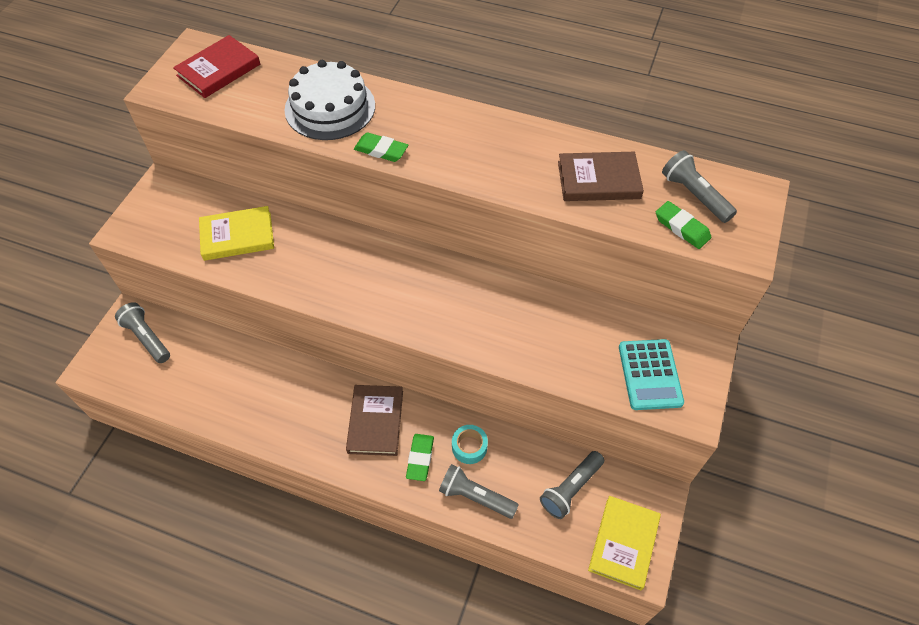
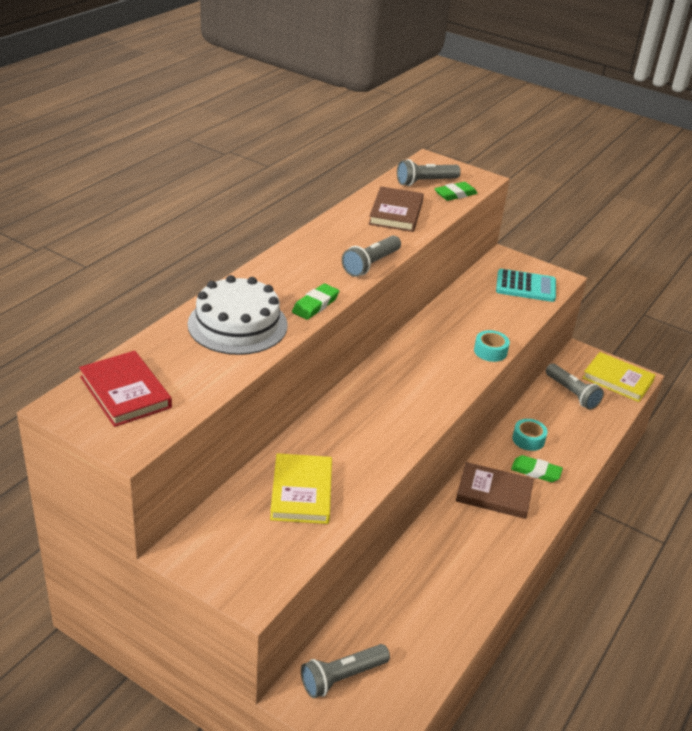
camera: 80 degrees left, 20 degrees down
(475, 497) = (575, 446): grey flashlight -> grey flashlight (371, 264)
(494, 350) = (490, 351): none -> turquoise tape

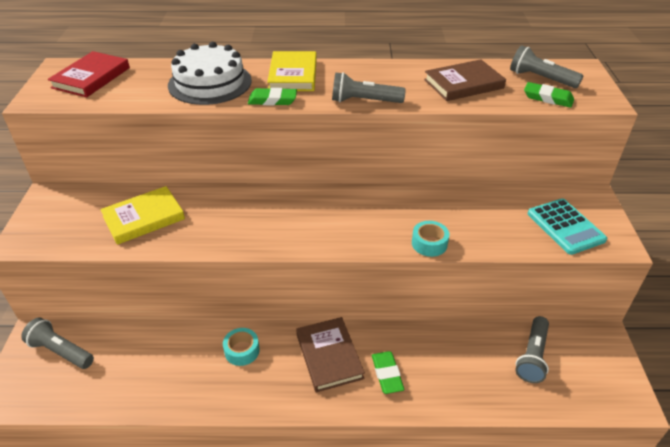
camera: 60 degrees right, 5 degrees up
(528, 439) = (426, 350): turquoise tape -> turquoise tape (242, 351)
(617, 380) = (603, 385): yellow book -> yellow book (293, 75)

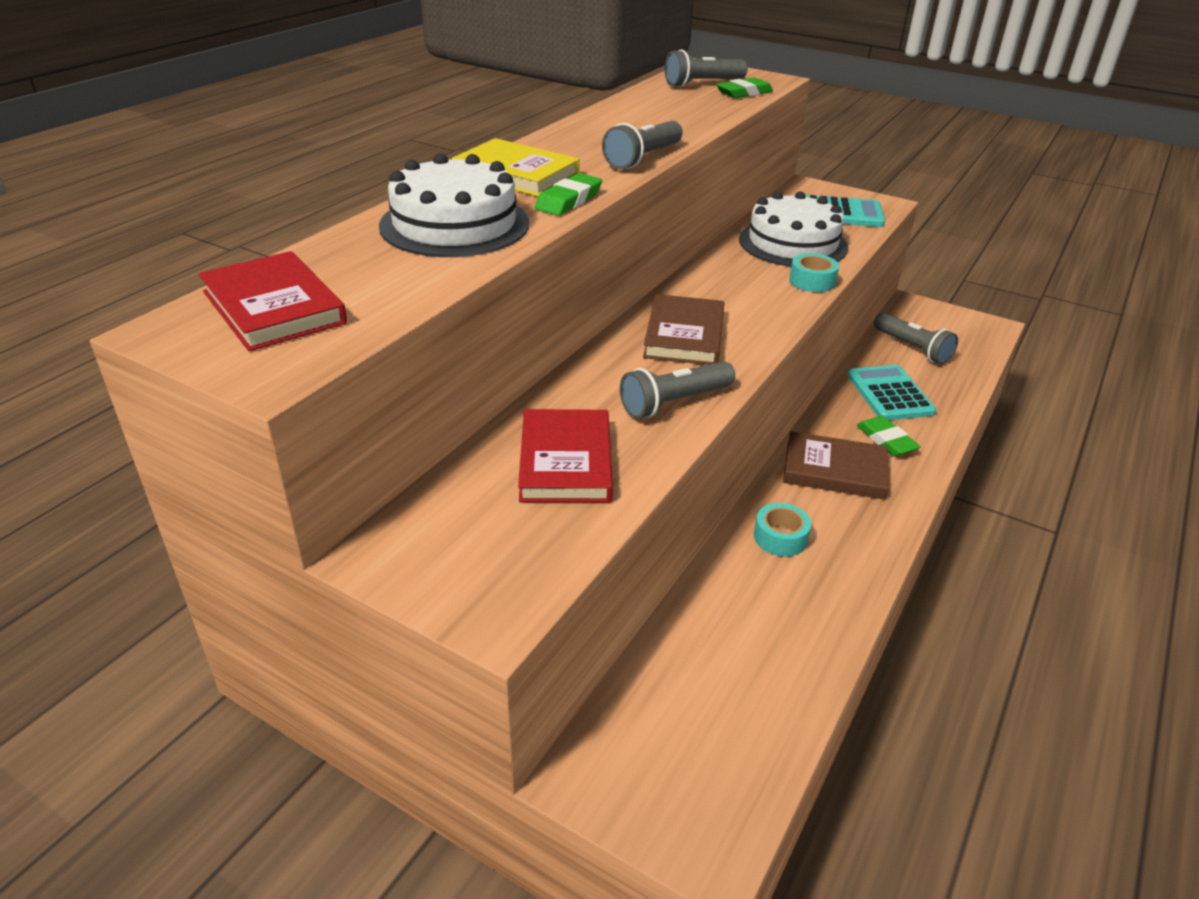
camera: 60 degrees left, 5 degrees down
(61, 351) = (648, 741): grey flashlight -> grey flashlight (674, 402)
(144, 218) = (566, 461): yellow book -> red book
(387, 374) = (886, 440): green eraser -> green eraser turned 45 degrees clockwise
(450, 360) = (889, 394): none -> turquoise calculator
(463, 84) = (669, 111): brown book -> brown book (684, 335)
(480, 218) = (793, 243): none -> white cake

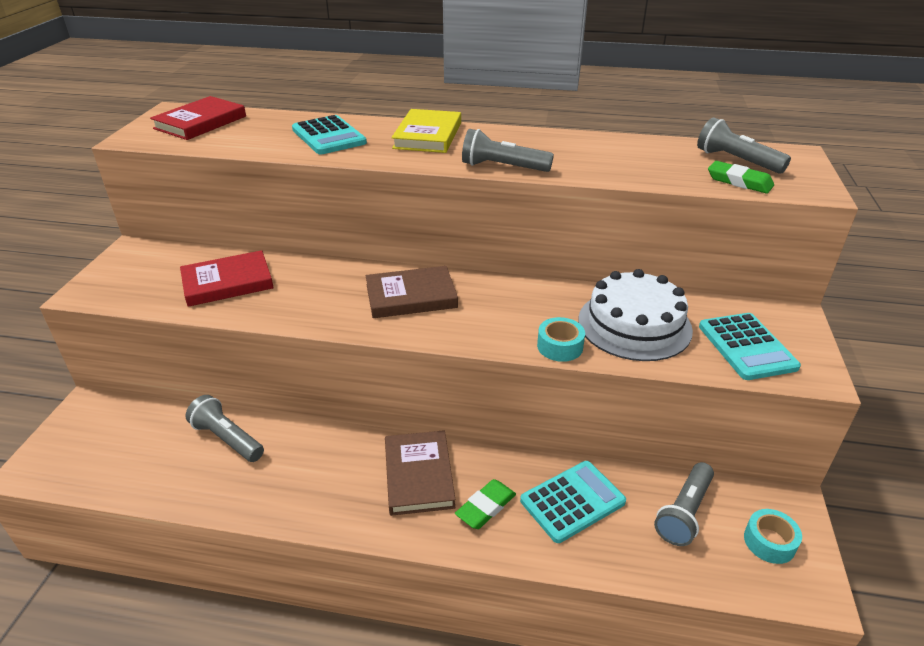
camera: 70 degrees right, 0 degrees up
(454, 224) = (329, 136): white cake -> turquoise calculator
(568, 200) = (393, 158): green eraser -> none
(674, 402) = (311, 309): grey flashlight -> grey flashlight (227, 439)
(780, 537) = (315, 454): turquoise tape -> turquoise tape (769, 542)

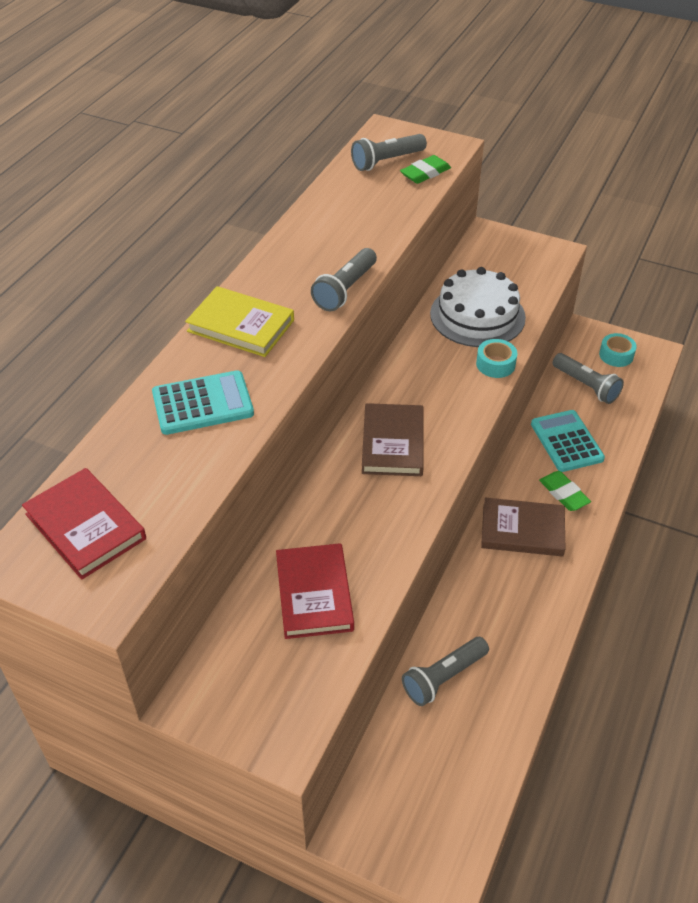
camera: 75 degrees left, 10 degrees up
(746, 347) = (519, 269): turquoise calculator -> none

